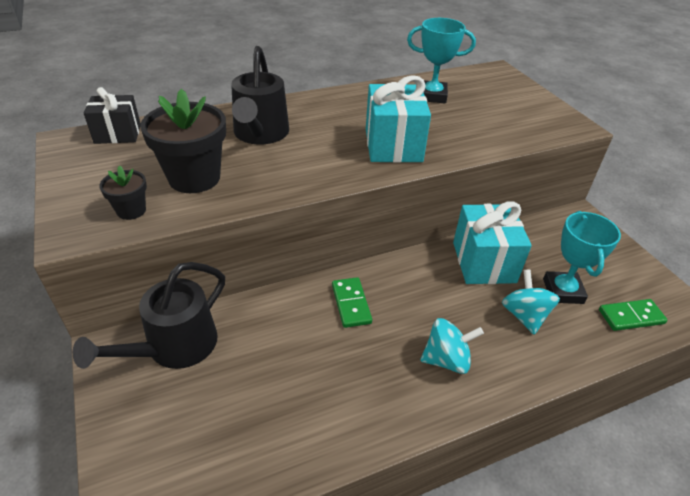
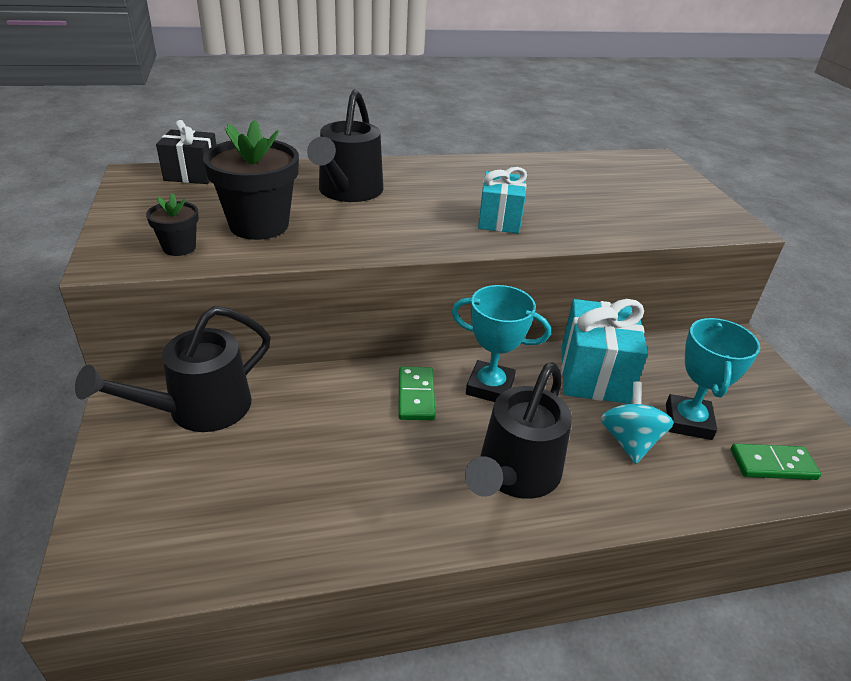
camera: 10 degrees right, 5 degrees down
(393, 145) = (499, 220): turquoise gift -> turquoise gift, size x0.65
(432, 96) = (565, 176): turquoise trophy -> turquoise trophy (490, 387)
(446, 360) = (515, 474): turquoise spinning top -> black watering can

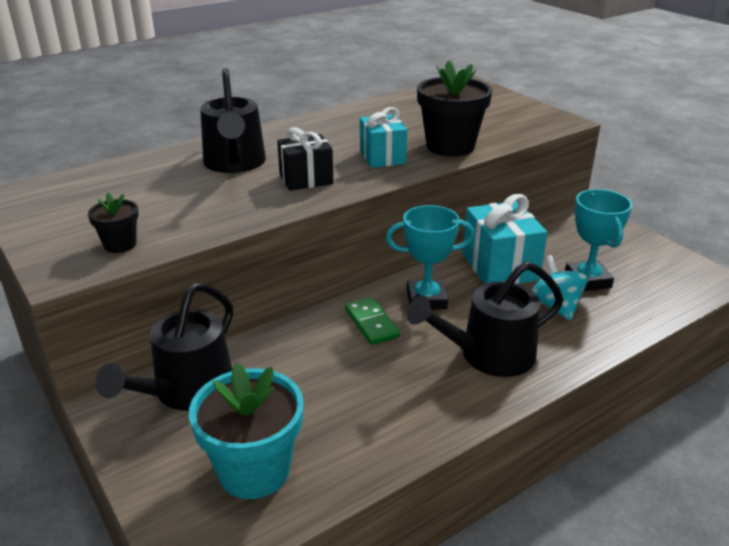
camera: 20 degrees left, 5 degrees down
(192, 174) = (72, 182): black gift -> black gift (306, 179)
(200, 515) = (254, 470): none -> turquoise flower pot
(259, 225) = (178, 209): black flower pot -> black flower pot (450, 146)
(515, 474) = (488, 355): black watering can -> black watering can turned 60 degrees clockwise
(772, 464) = (660, 292): green domino -> none

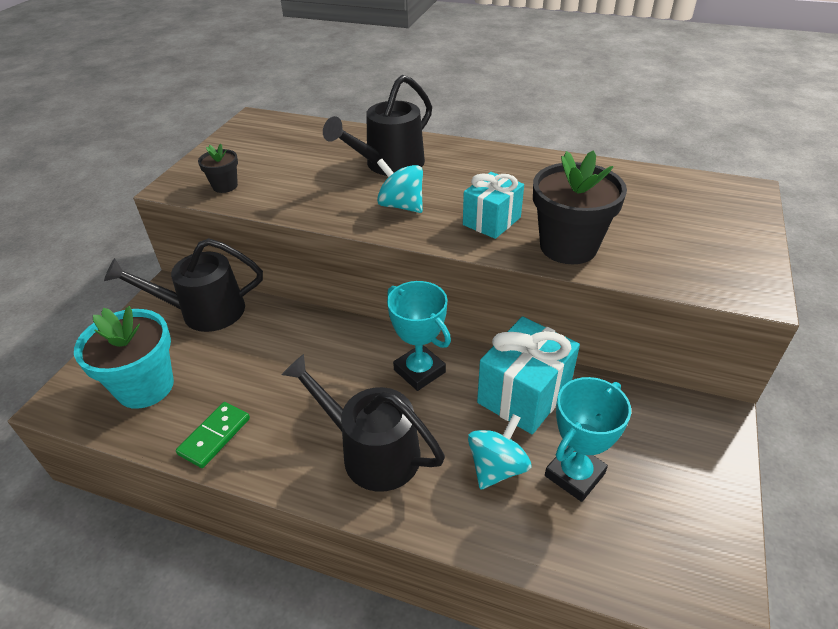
camera: 55 degrees right, 10 degrees up
(306, 179) = (401, 206): black gift -> turquoise spinning top
(371, 323) = (354, 356): green domino -> green domino (215, 436)

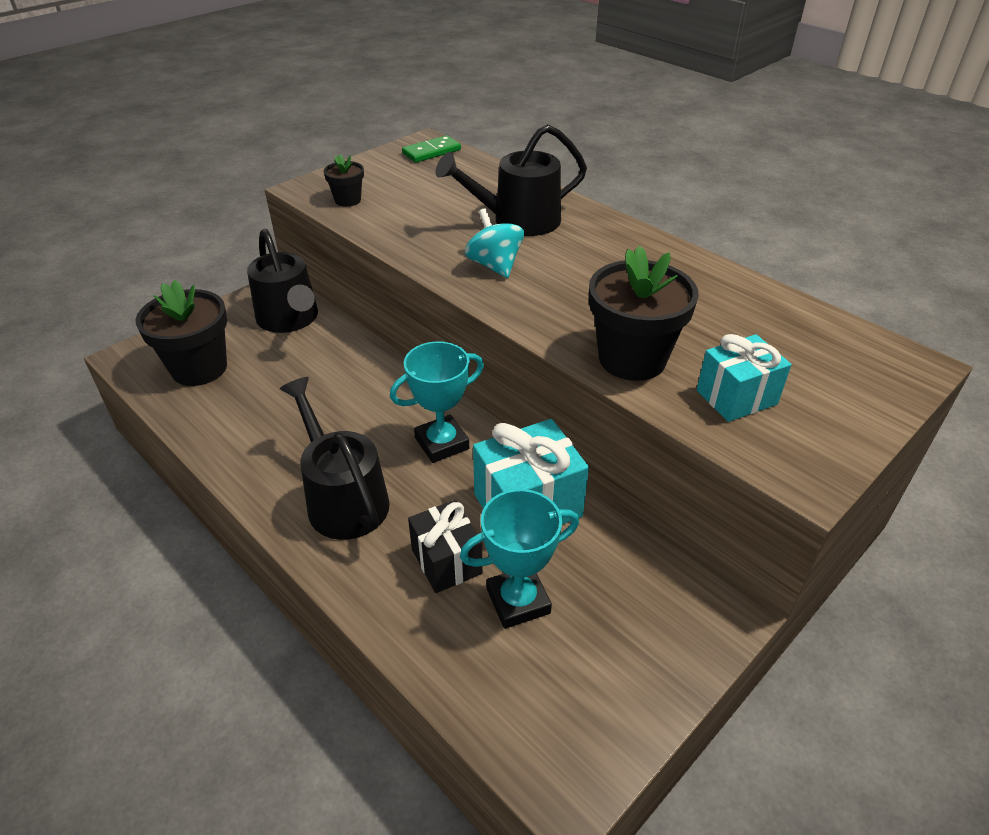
camera: 25 degrees right, 0 degrees up
(145, 387) = (199, 368): turquoise flower pot -> black flower pot
(204, 312) = (290, 319): black watering can -> black watering can turned 135 degrees counterclockwise
(215, 436) = (224, 431): green domino -> green domino (431, 152)
(419, 371) = (442, 443): turquoise trophy -> turquoise trophy turned 75 degrees clockwise
(491, 221) = (573, 308): turquoise gift -> turquoise gift (736, 397)
(497, 467) = (446, 561): turquoise spinning top -> black gift

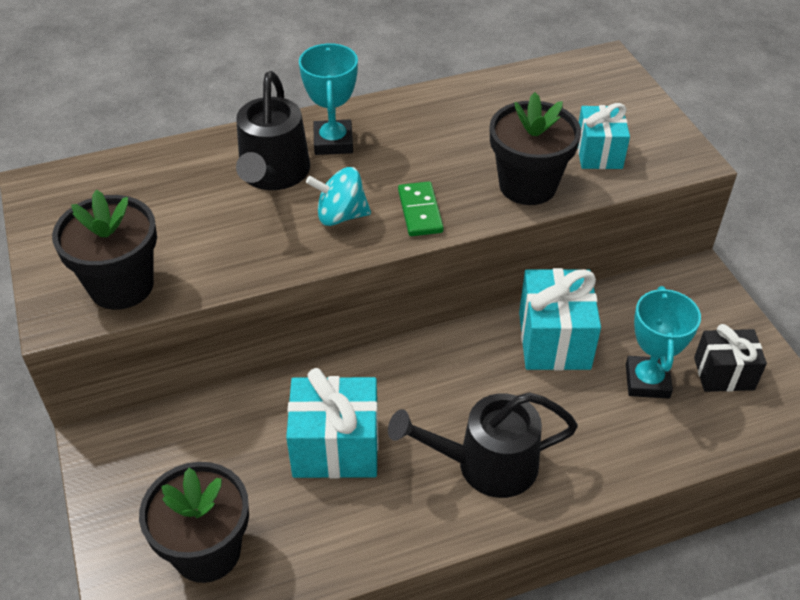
camera: 65 degrees left, 5 degrees up
(290, 319) = (171, 442): black watering can -> none
(321, 400) = (336, 447): none -> turquoise gift
(348, 200) = (121, 286): black flower pot -> black flower pot, size x1.97
(431, 152) = (68, 188): green domino -> green domino (420, 211)
(442, 443) = (451, 371): turquoise trophy -> turquoise trophy (333, 142)
(446, 561) = (591, 412): black gift -> black gift (724, 374)

